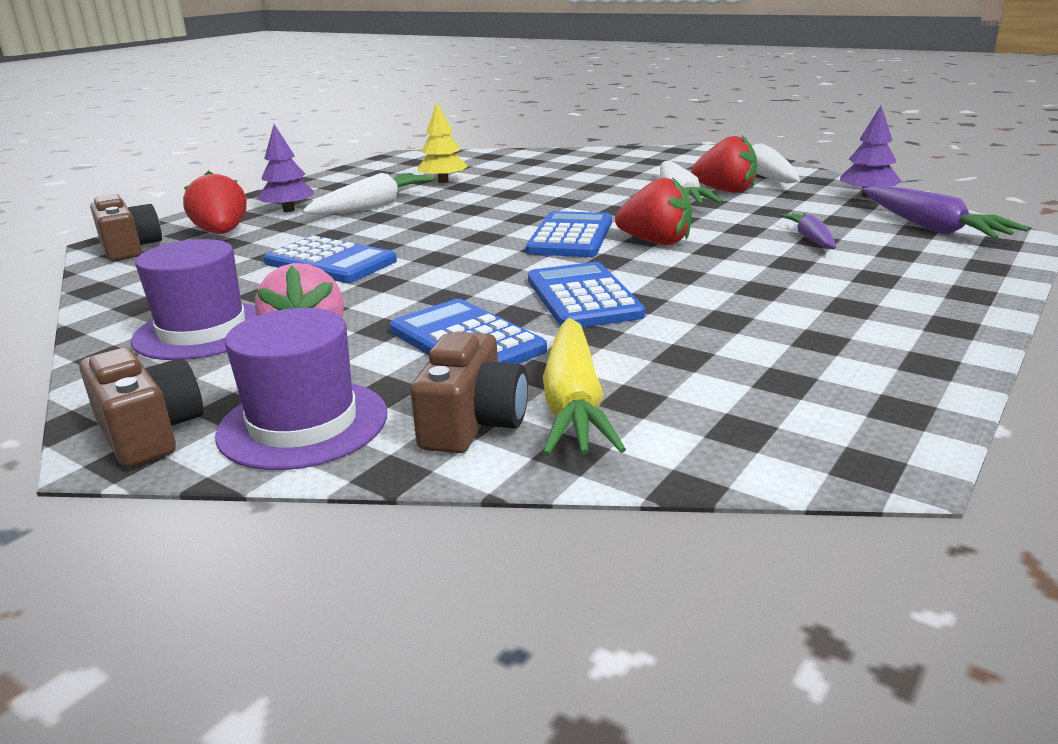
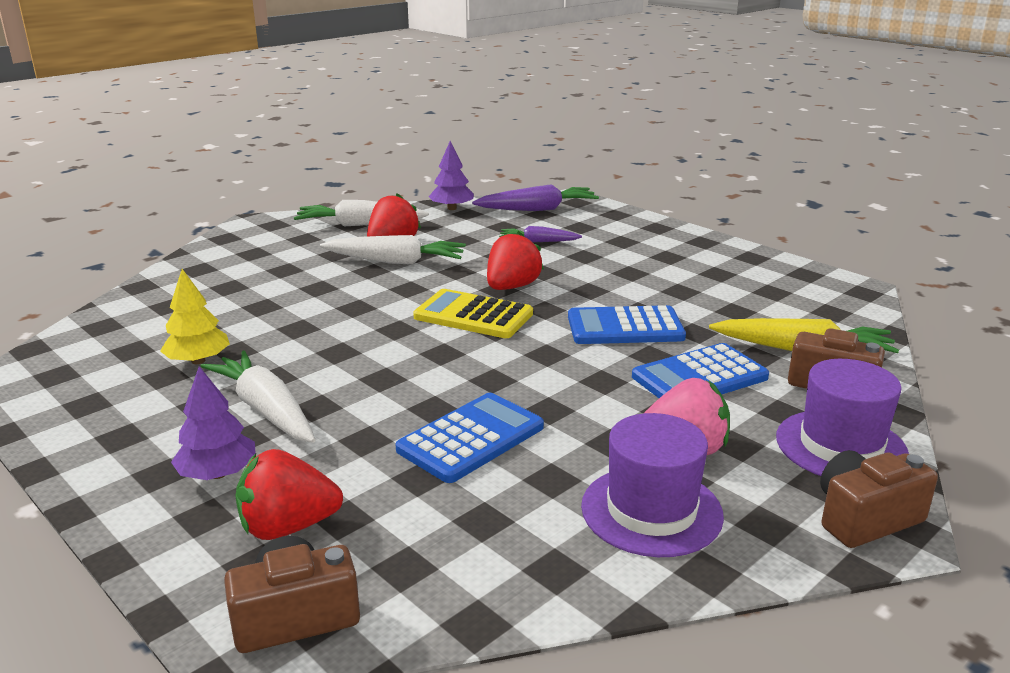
camera: 80 degrees left, 0 degrees up
(570, 236) = (473, 315): blue calculator -> yellow calculator

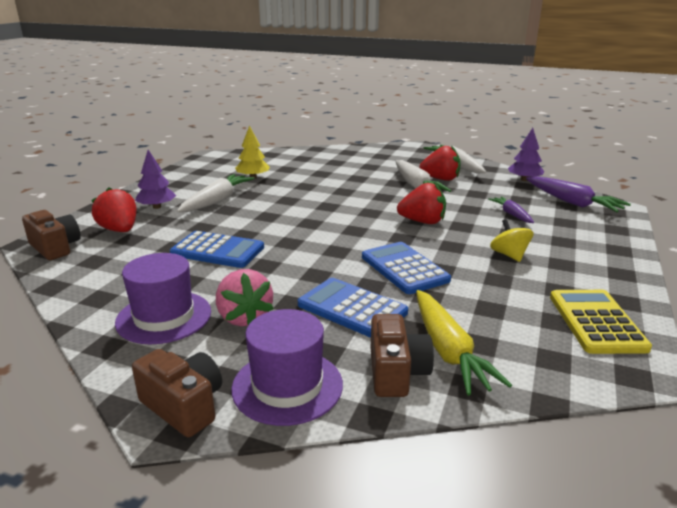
camera: 65 degrees right, 0 degrees up
(473, 315) = (367, 220): yellow calculator -> yellow calculator (596, 322)
(633, 271) = (509, 255): none -> yellow spinning top

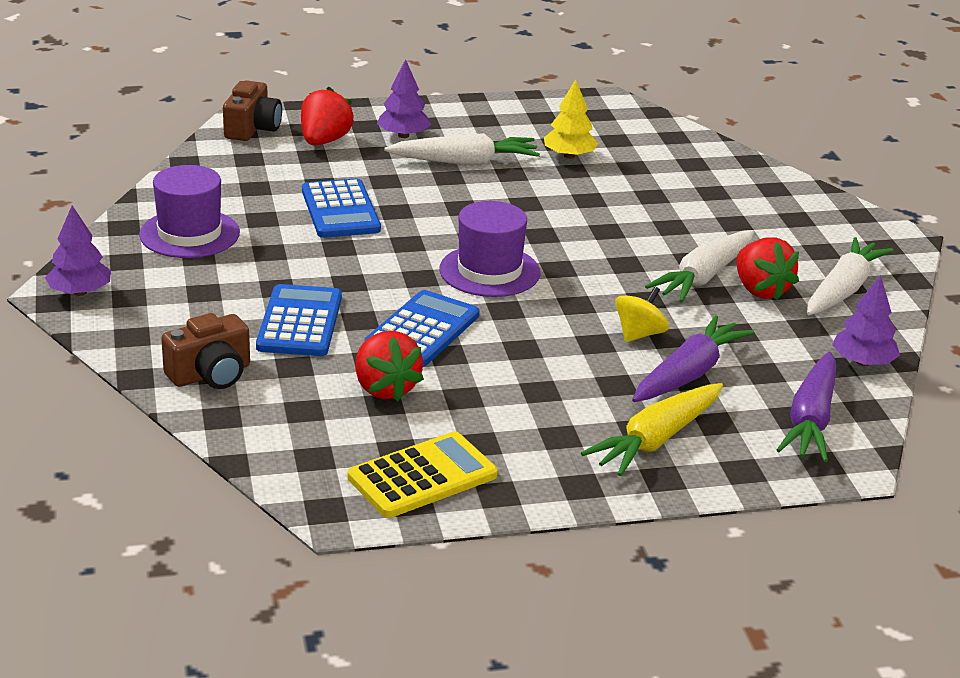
camera: 55 degrees right, 5 degrees up
(184, 406) = (80, 292): brown camera -> purple tree
(244, 317) = (227, 272): pink strawberry -> none
(287, 386) = (144, 327): purple hat -> purple hat (489, 271)
(422, 222) = (573, 312): red strawberry -> red strawberry (385, 388)
(448, 351) = (272, 394): yellow carrot -> yellow carrot (656, 440)
(509, 255) = (541, 394): yellow spinning top -> yellow spinning top (639, 334)
(511, 214) = (688, 374): purple carrot -> purple carrot, size x1.69

